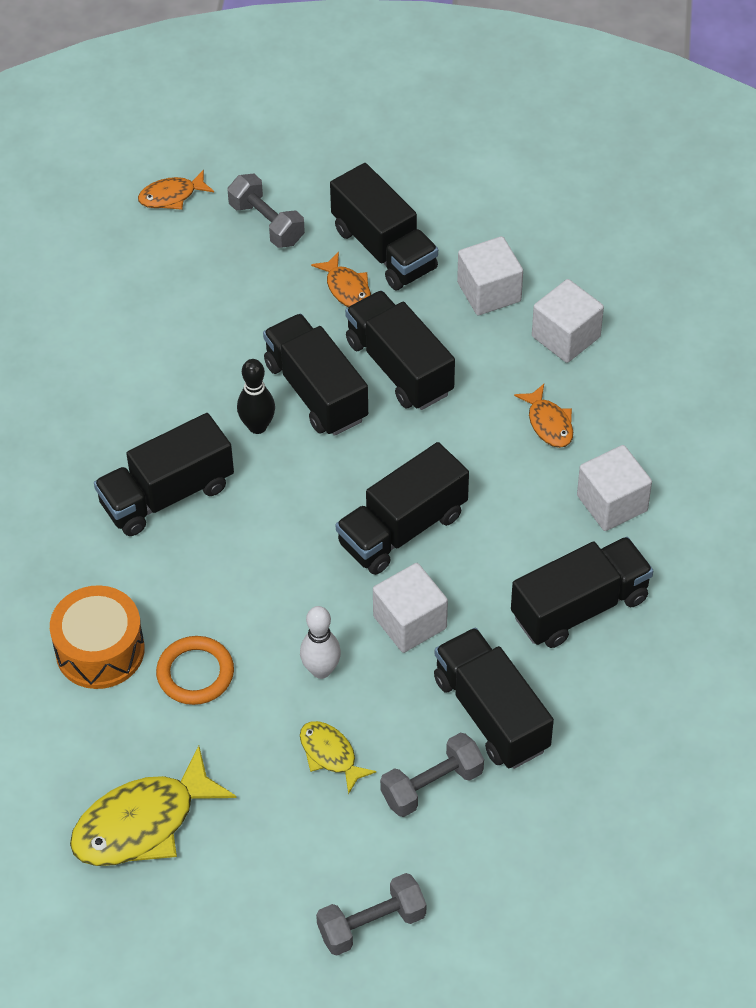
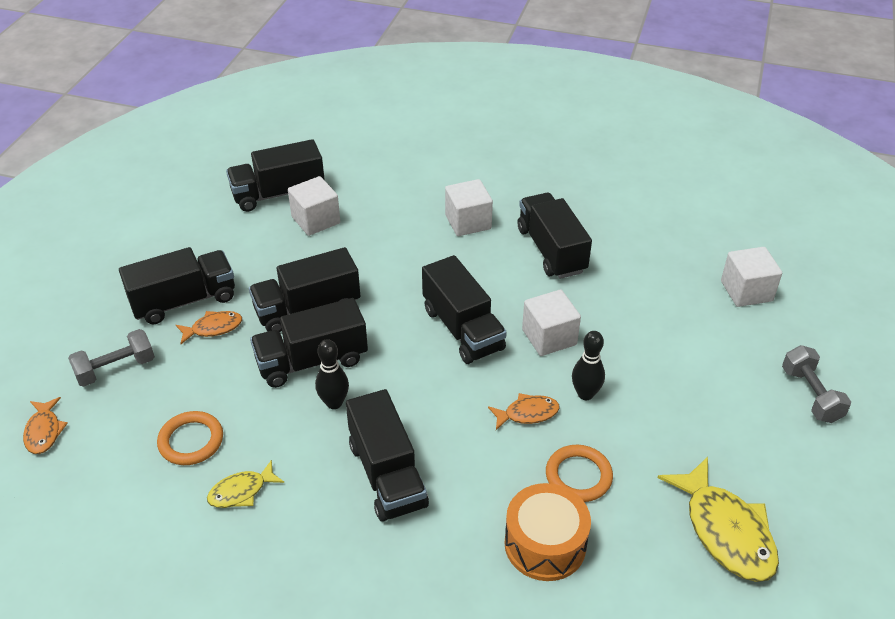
camera: 80 degrees left, 10 degrees down
(181, 317) = (191, 441): none -> orange ring
(321, 670) = (585, 394): white bowling pin -> black bowling pin
(330, 755) = (664, 399): yellow fish -> yellow fish (241, 491)
(432, 785) = (693, 345): grey dumbbell -> none
(489, 292) = (256, 251): white cube -> white cube (746, 291)
(491, 714) = (634, 306): black truck -> black truck (278, 193)
(548, 423) = (390, 240): orange fish -> orange fish (527, 413)

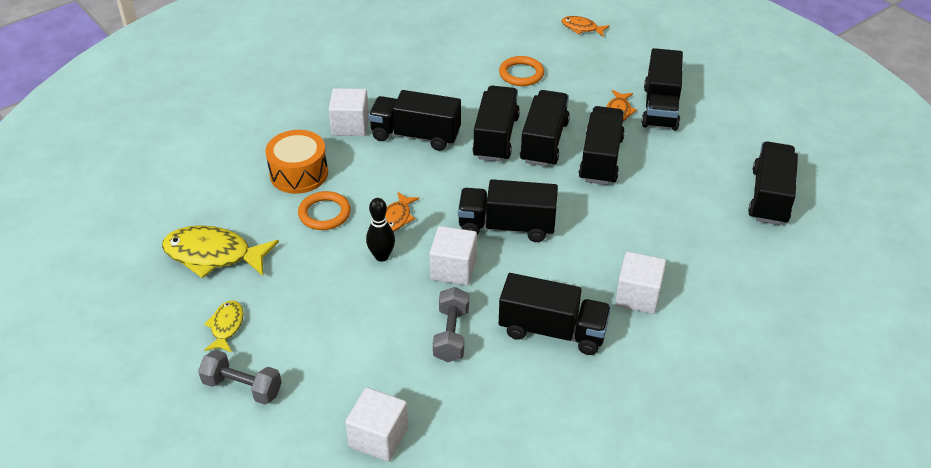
camera: 125 degrees right, 0 degrees up
(116, 369) = (613, 63): grey dumbbell -> grey dumbbell (451, 335)
(241, 491) = (463, 80): yellow fish -> yellow fish (226, 326)
(316, 220) = (712, 204): white cube -> white cube (350, 125)
(334, 403) = (496, 137): black bowling pin -> black truck

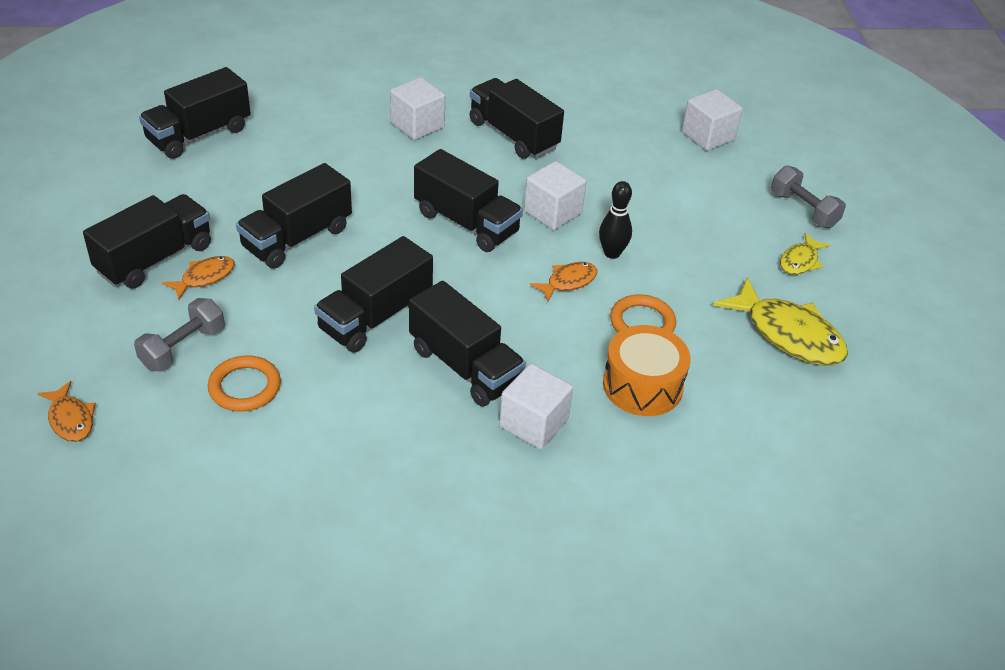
camera: 150 degrees left, 0 degrees up
(451, 335) = (599, 168): grey dumbbell -> grey dumbbell (183, 348)
(544, 142) = (330, 284): black truck -> none

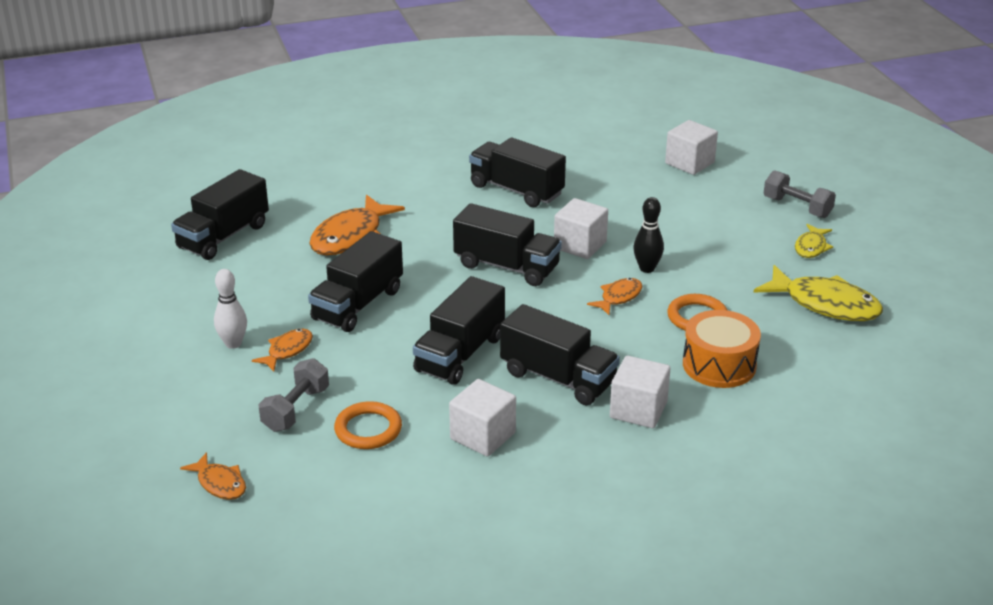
camera: 10 degrees left, 10 degrees down
(155, 259) = (233, 343): black truck -> white bowling pin
(324, 158) = (351, 236): none -> orange fish
(417, 125) = (425, 196): white cube -> white cube (483, 436)

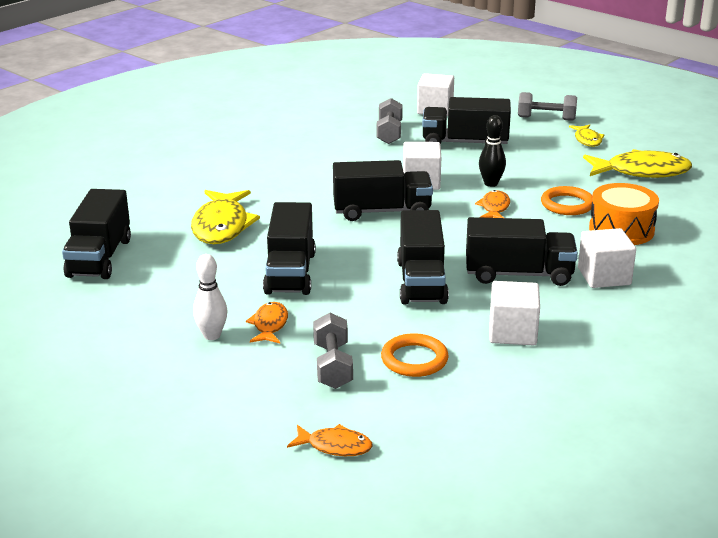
camera: 30 degrees left, 5 degrees down
(351, 236) = (222, 226): orange fish -> yellow fish
(516, 190) = (323, 158): black truck -> black truck (465, 143)
(611, 179) = (389, 133): none -> grey dumbbell

